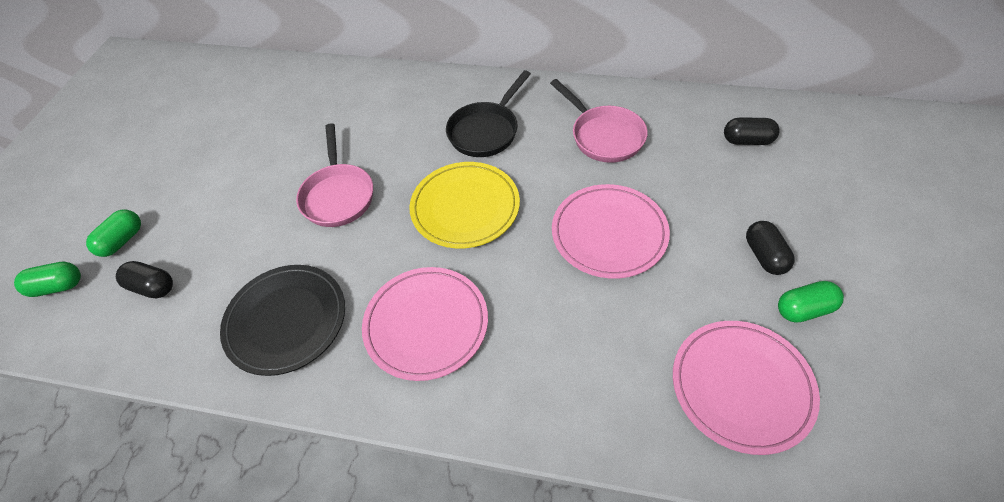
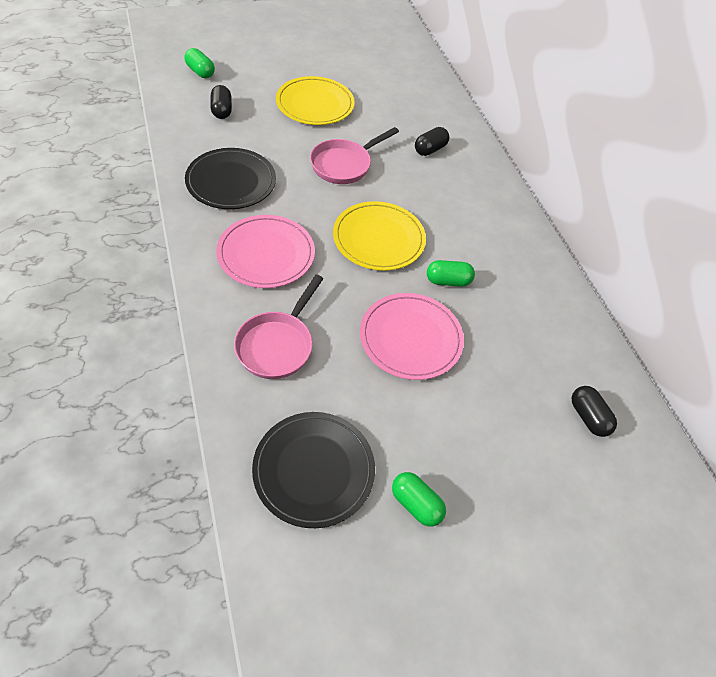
camera: 50 degrees right, 0 degrees up
(122, 241) = (246, 81): green capsule -> green capsule (448, 281)
(222, 185) = (315, 104): none -> yellow plate
(486, 131) = (463, 224): black pan -> none
(604, 136) = (514, 304): pink pan -> pink pan (277, 345)
(741, 387) = (314, 470): pink plate -> black plate
(764, 256) = (456, 460): black capsule -> black capsule (430, 149)

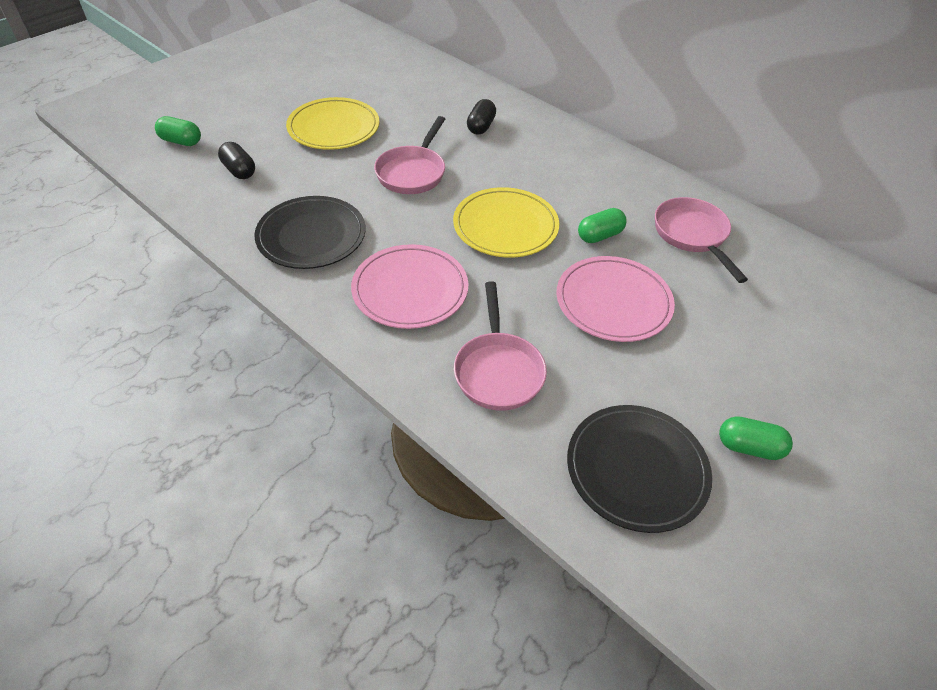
camera: 25 degrees left, 5 degrees down
(528, 317) = (692, 235): none -> pink pan
(588, 417) = (811, 295): black capsule -> none

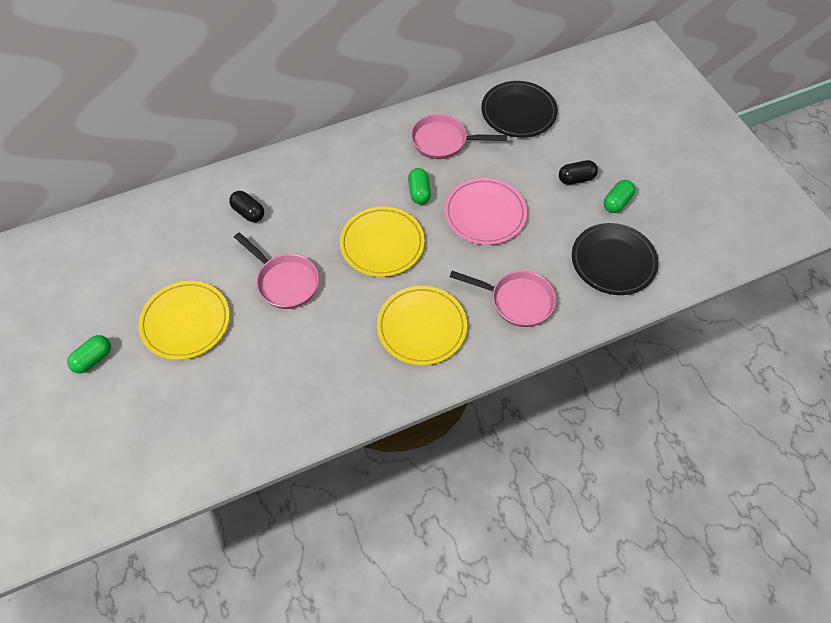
camera: 65 degrees left, 10 degrees up
(181, 141) = (132, 457): green capsule -> green capsule (93, 359)
(239, 170) = (210, 414): black capsule -> black capsule (576, 179)
(311, 236) = (330, 377): black plate -> black plate (518, 112)
(410, 290) = (421, 327): pink plate -> yellow plate

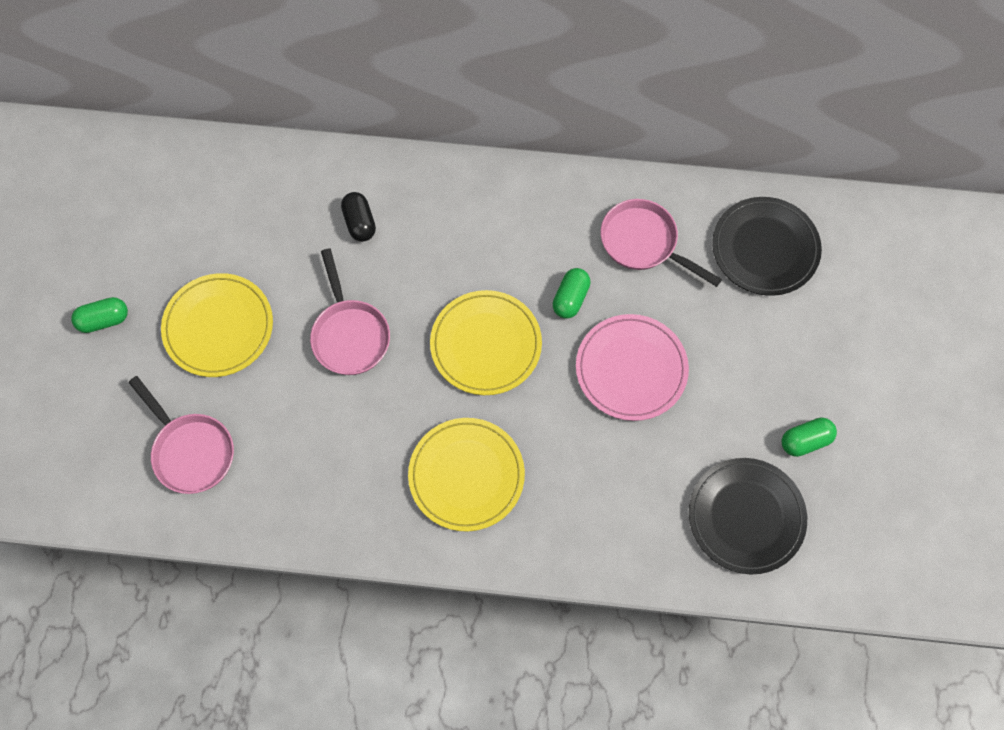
camera: 30 degrees right, 10 degrees up
(517, 301) = (595, 503): pink pan -> pink pan (191, 451)
(576, 179) = (776, 381): black capsule -> none

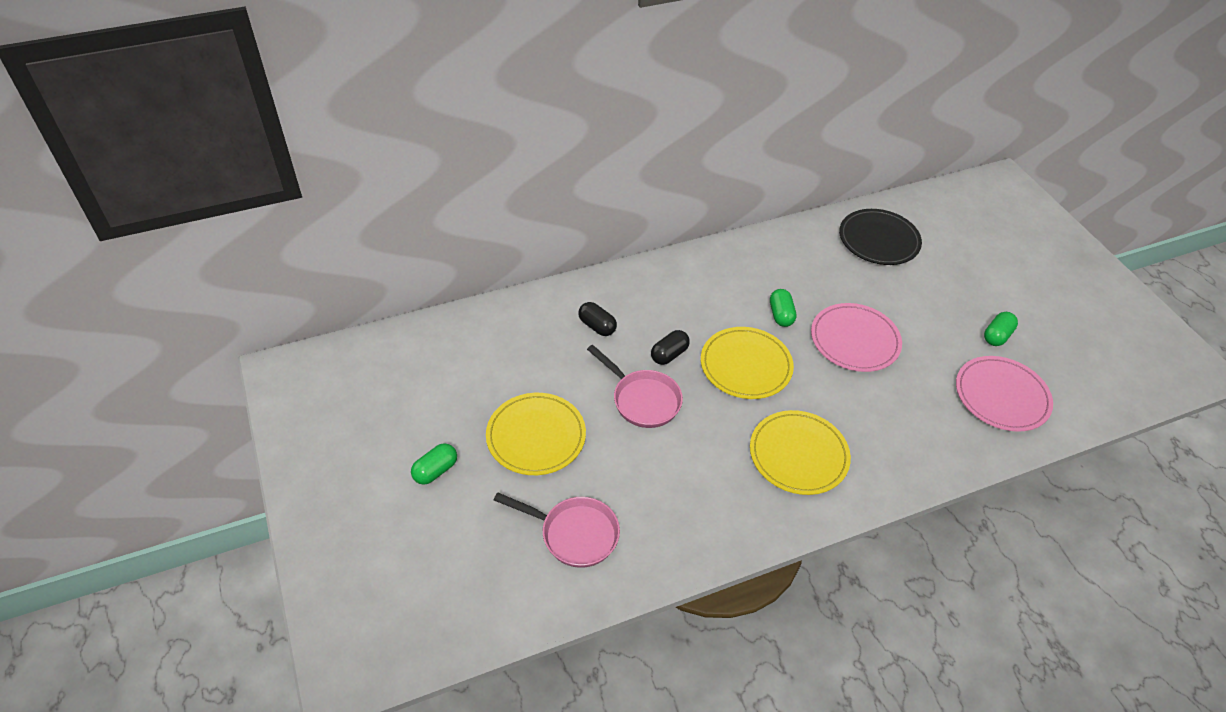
camera: 30 degrees left, 20 degrees down
(413, 293) = (669, 354): none -> black capsule
(643, 243) = (801, 265): pink pan -> none
(746, 517) = (1001, 396): black plate -> pink plate

